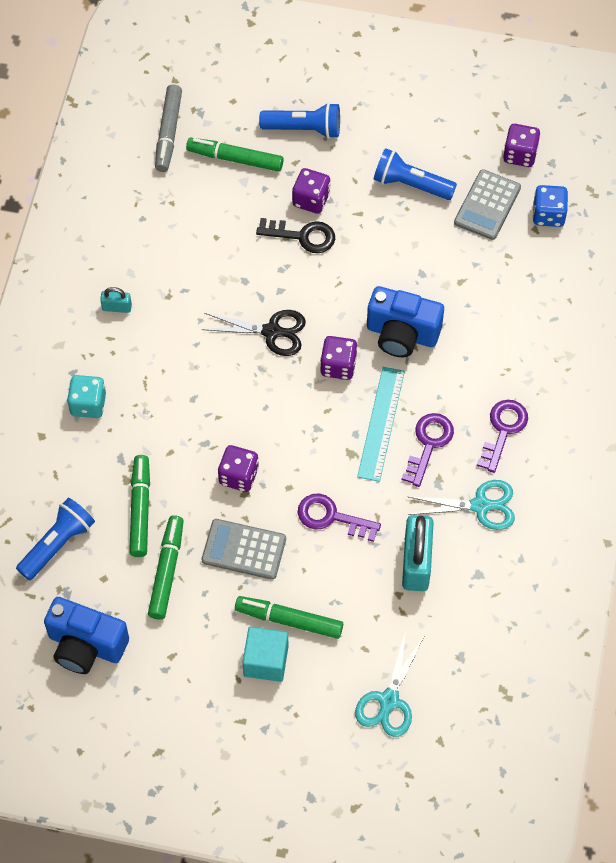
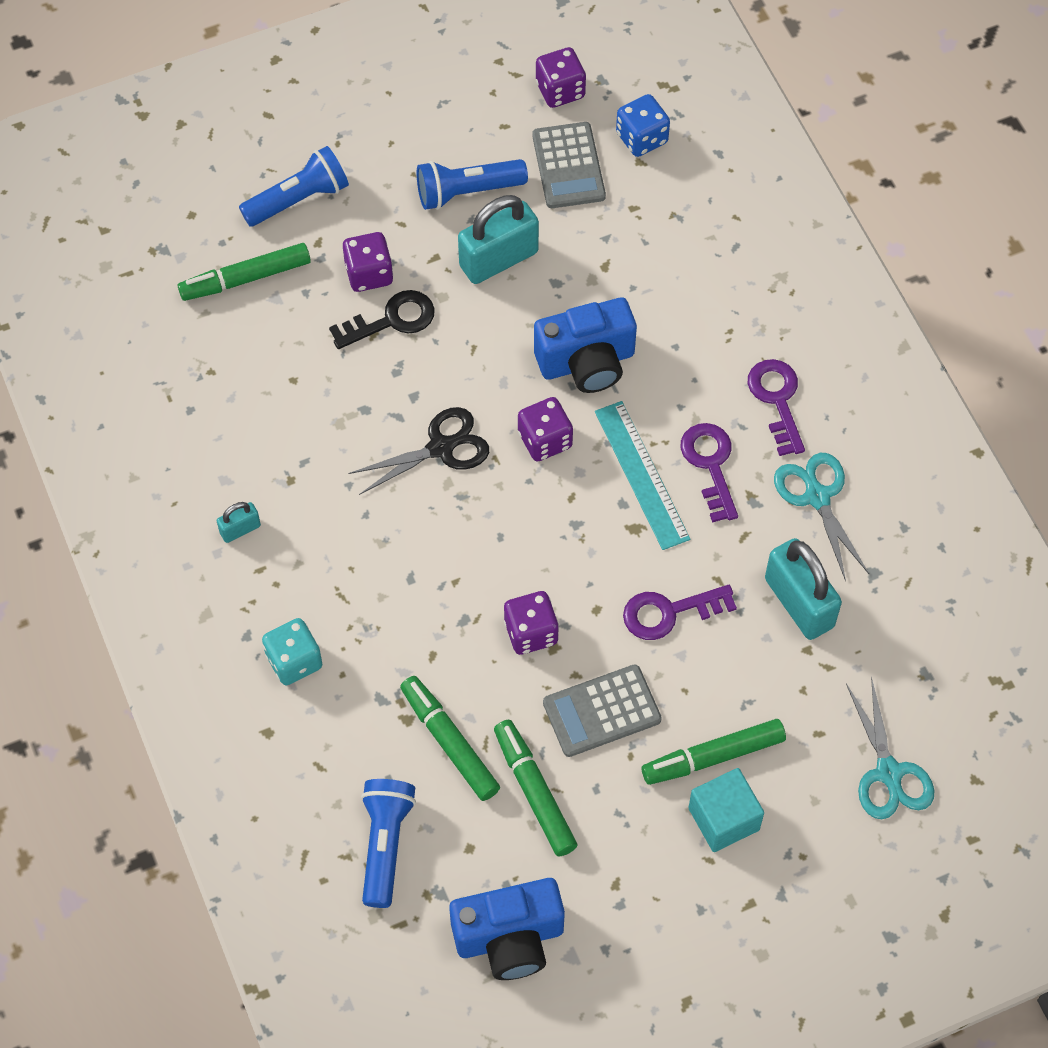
camera: 35 degrees left, 0 degrees up
(169, 132) = (144, 293): grey marker -> none
(397, 238) = (499, 259): none -> turquoise padlock
(480, 506) = (817, 497): turquoise scissors -> turquoise scissors turned 75 degrees counterclockwise

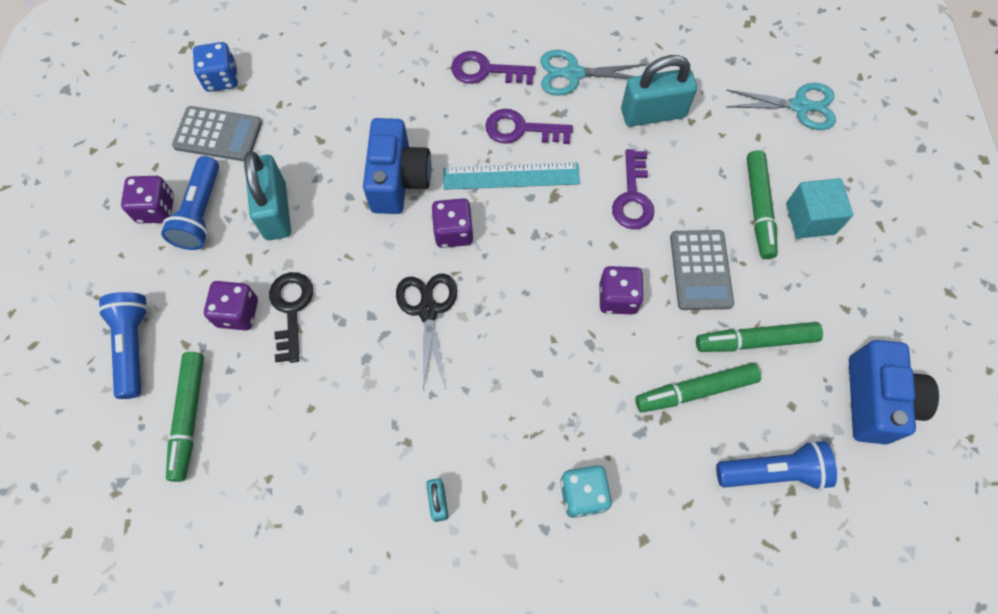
camera: 70 degrees left, 5 degrees up
(385, 844) = (773, 472): blue flashlight -> blue flashlight turned 150 degrees clockwise
(560, 90) = (146, 117): purple dice -> purple dice (156, 209)

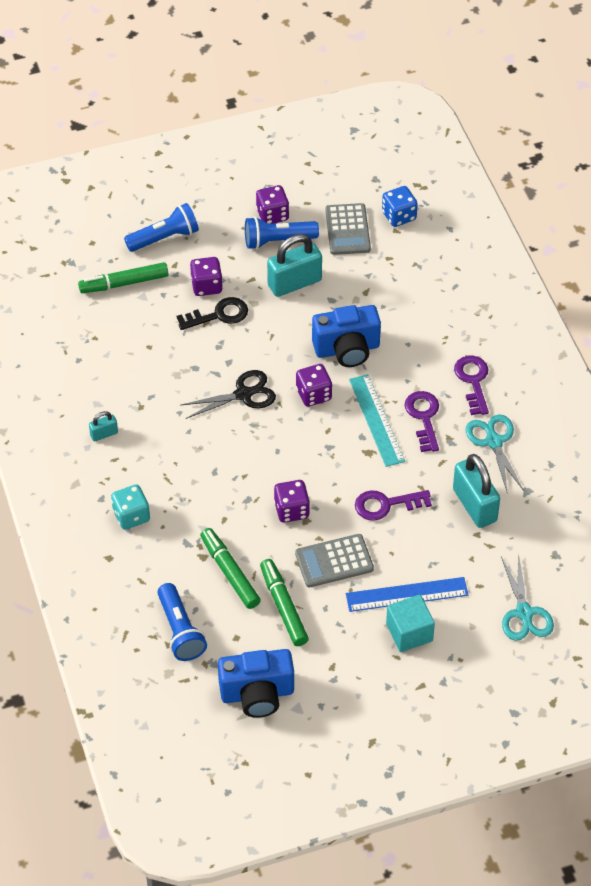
camera: 75 degrees right, 15 degrees down
(759, 208) = (406, 594): green marker -> blue ruler

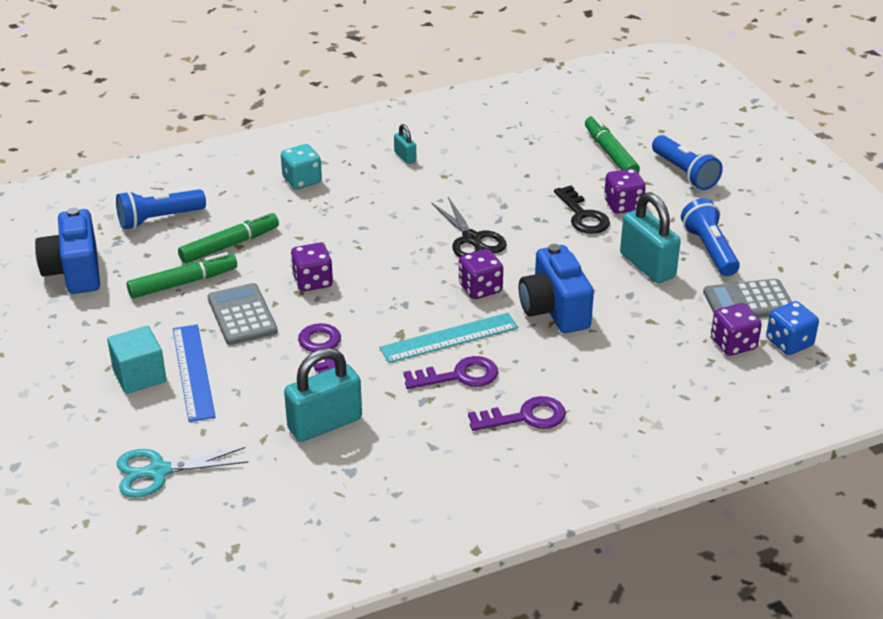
camera: 85 degrees right, 15 degrees down
(272, 215) = (749, 243): purple dice -> purple dice (733, 344)
(494, 442) = (427, 438): turquoise scissors -> none

